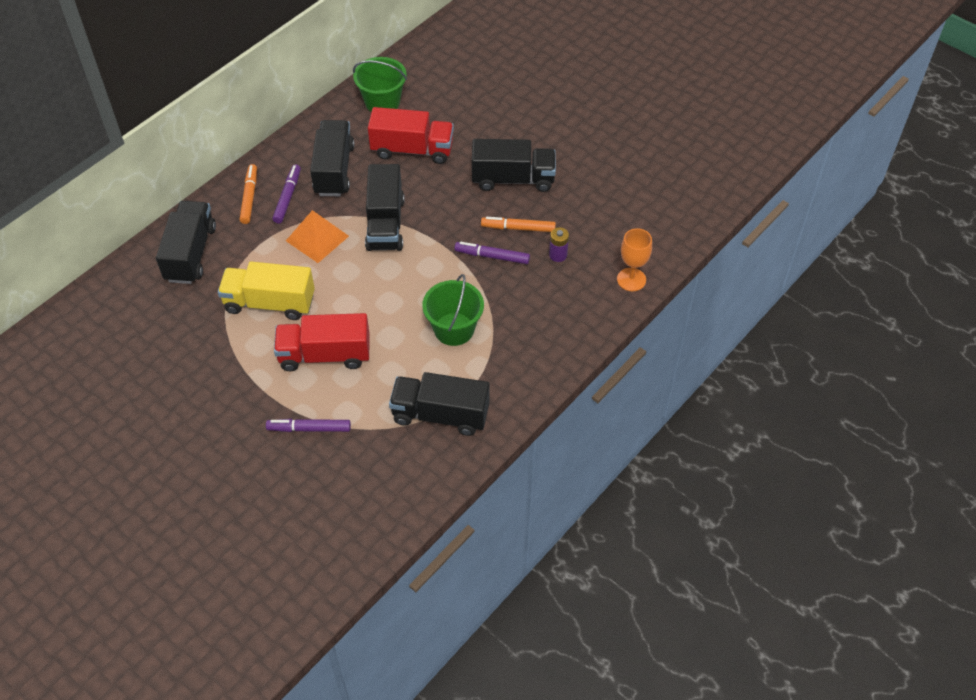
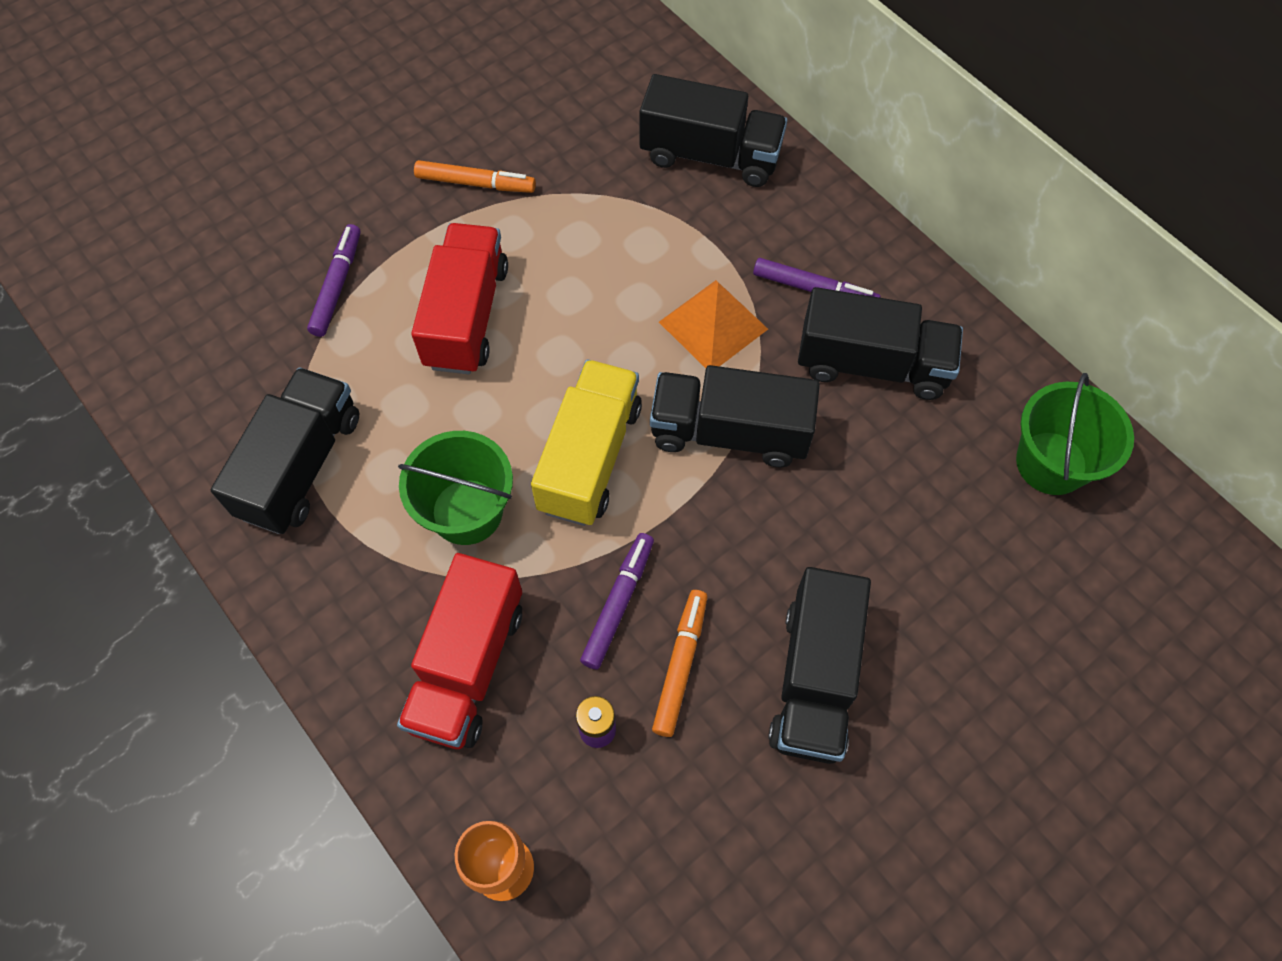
camera: 100 degrees right, 10 degrees up
(249, 197) = (820, 236): orange marker -> orange marker (475, 183)
(269, 303) = (588, 251): yellow truck -> yellow truck (589, 457)
(412, 150) = (914, 500): red truck -> red truck (468, 666)

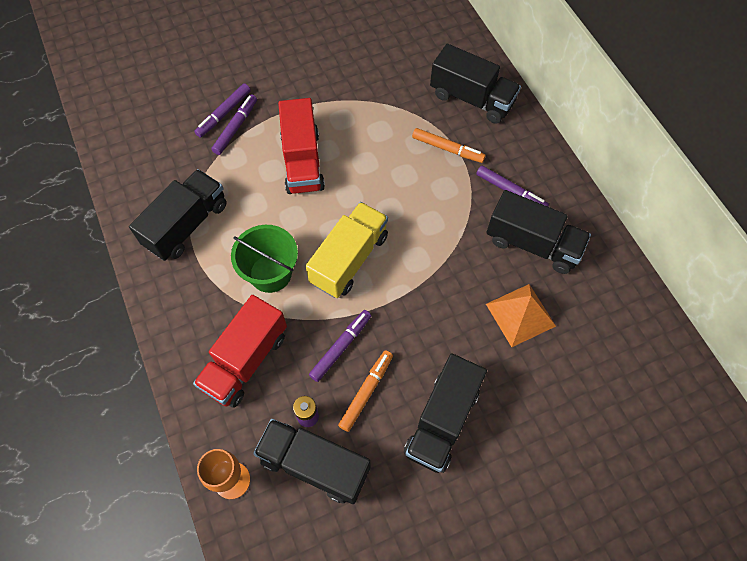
camera: 15 degrees right, 0 degrees up
(310, 266) = (224, 114): none -> purple marker
(466, 316) = (302, 161): red truck -> red truck turned 150 degrees clockwise
(475, 183) = (330, 86): orange marker -> orange marker (447, 149)
(713, 325) = (444, 199): orange pyramid -> orange pyramid (520, 315)
(729, 432) = (435, 264): black truck -> black truck (314, 465)
(1051, 463) = (625, 329): green bucket -> none

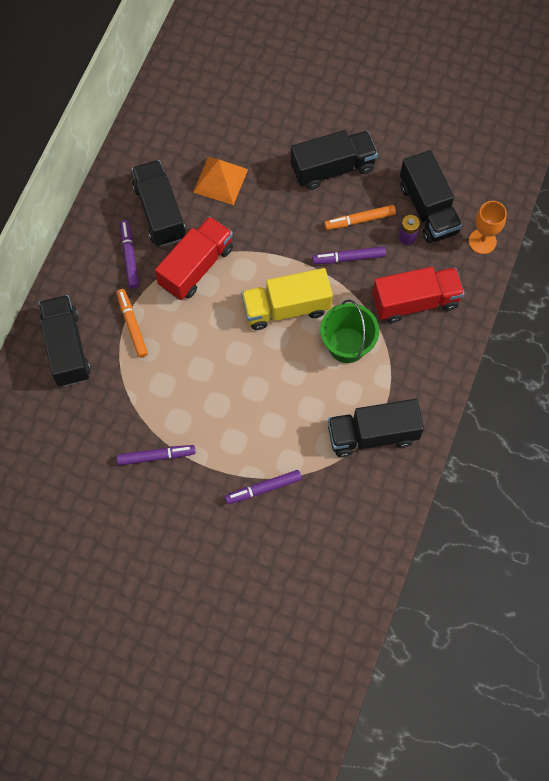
camera: 135 degrees left, 5 degrees up
(224, 114) = (260, 511): purple marker -> purple marker (156, 456)
(302, 161) = (243, 411): red truck -> red truck (196, 266)

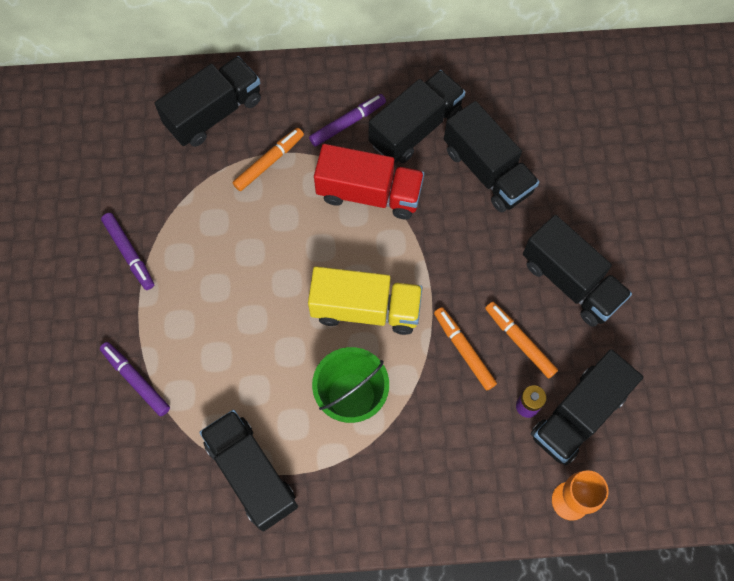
camera: 65 degrees right, 0 degrees up
(220, 180) = (487, 170): orange pyramid -> black truck
(286, 308) = (365, 309): yellow truck -> yellow truck turned 135 degrees clockwise
(349, 258) = (464, 350): purple marker -> orange marker
(415, 301) = (446, 452): red truck -> none

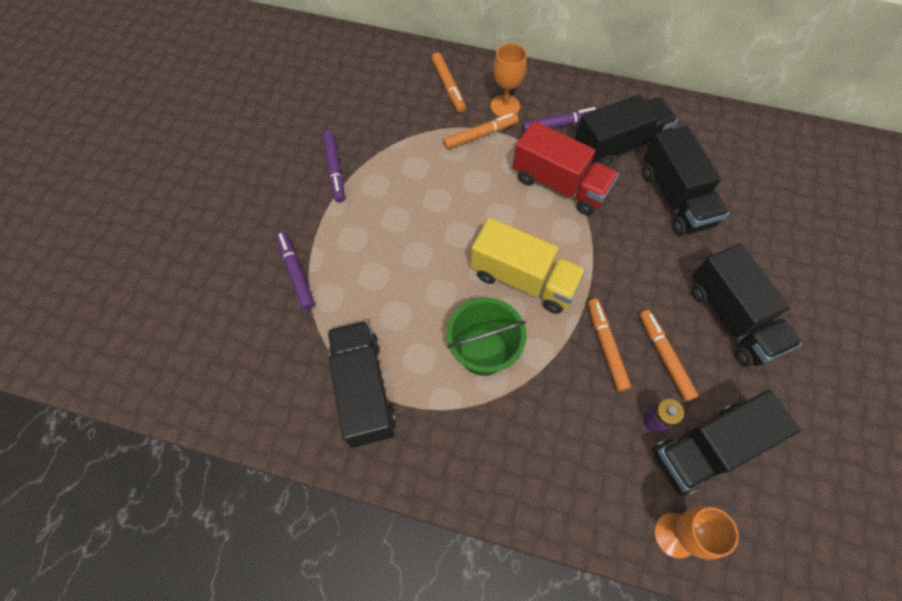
camera: 20 degrees right, 5 degrees down
(214, 113) = (448, 86): black truck -> orange marker
(283, 118) = (505, 106): none -> orange goblet

